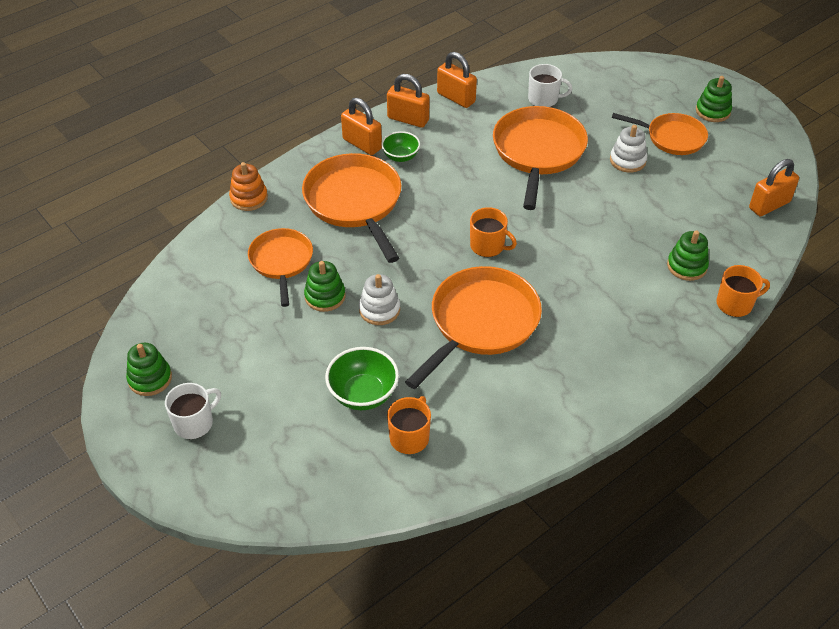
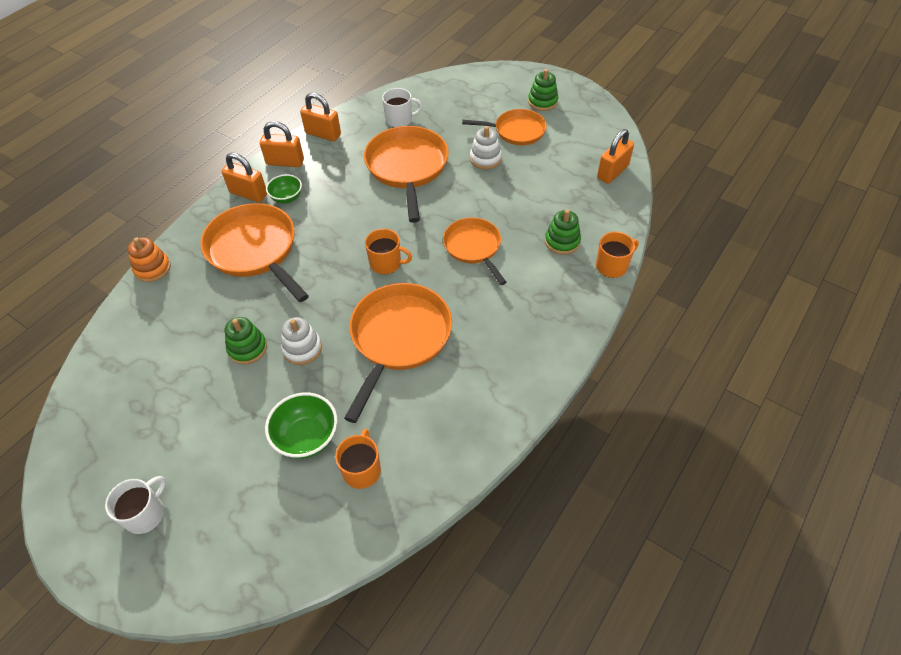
camera: 15 degrees left, 5 degrees up
(150, 379) = (90, 478): green stacking toy -> none
(281, 262) = (198, 324): orange pan -> orange pan (474, 247)

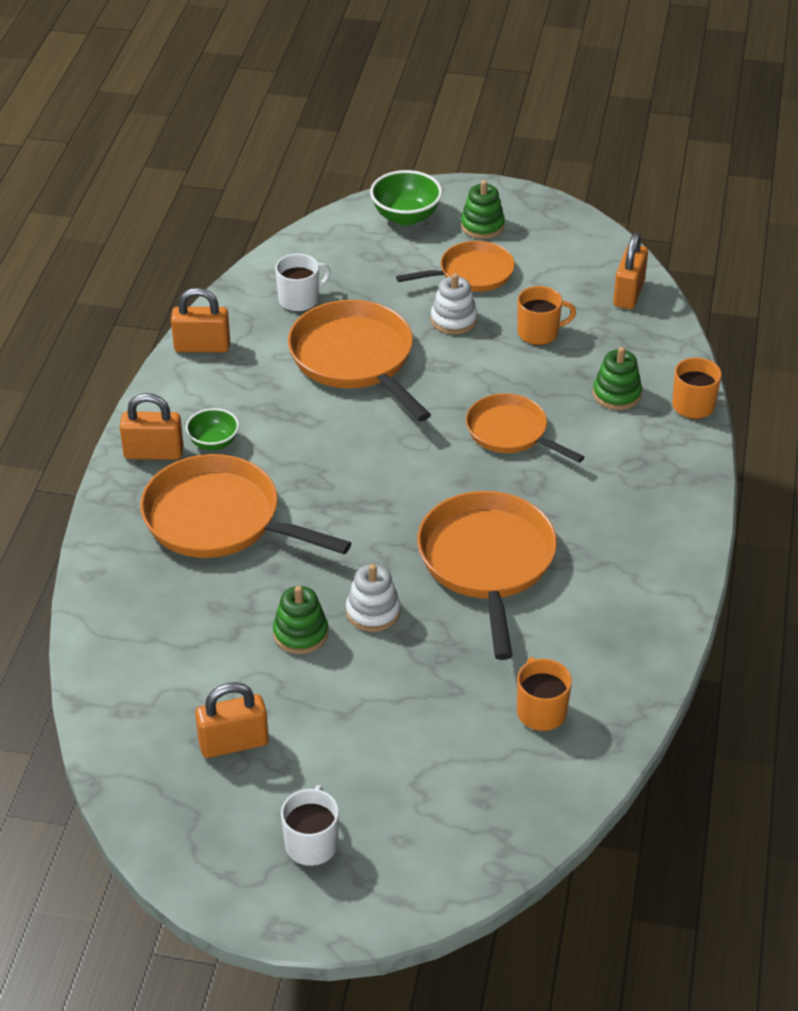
camera: 25 degrees left, 10 degrees down
(152, 268) = (91, 583): orange stacking toy -> none
(285, 162) = (175, 398): orange padlock -> orange padlock (233, 743)
(307, 437) = (451, 702): green bowl -> green bowl (406, 217)
(386, 263) = (410, 483): orange mug -> orange mug (539, 333)

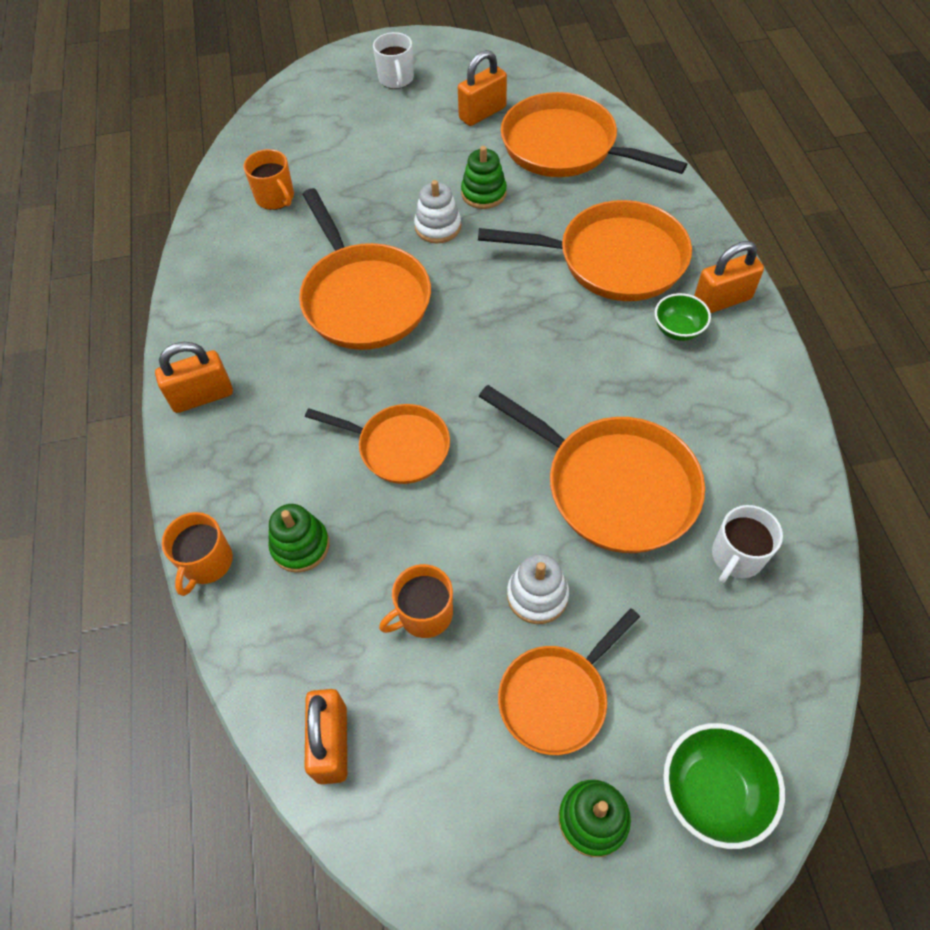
camera: 160 degrees right, 15 degrees up
(170, 659) = (565, 147): none -> orange pan
(202, 347) = (785, 440): orange padlock -> orange padlock (202, 396)

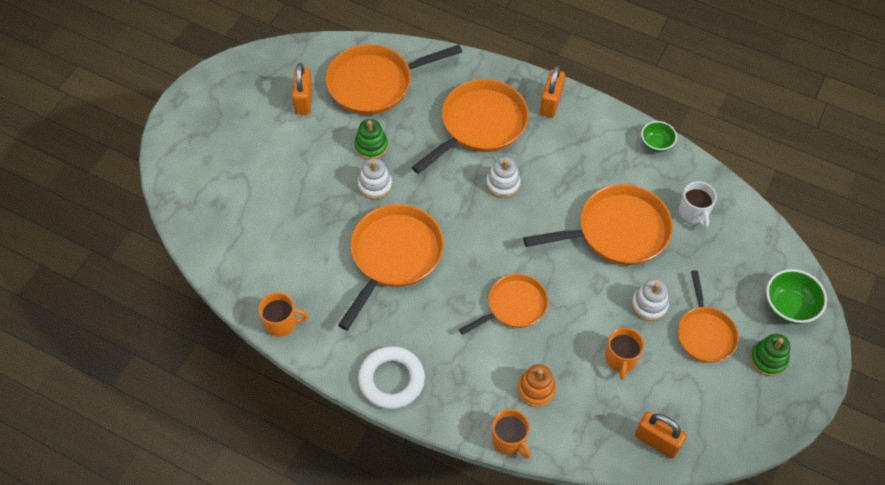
camera: 55 degrees left, 0 degrees up
(202, 396) = (391, 380): orange padlock -> white ring
(275, 198) = (264, 250): orange mug -> orange mug (281, 323)
(300, 546) = (536, 389): green stacking toy -> orange stacking toy
(363, 298) = (394, 256): orange pan -> orange pan turned 75 degrees counterclockwise
(396, 79) = (223, 120): white mug -> none
(557, 329) = (503, 184): none -> white stacking toy
(678, 330) = (551, 135): green bowl -> green bowl (656, 144)

